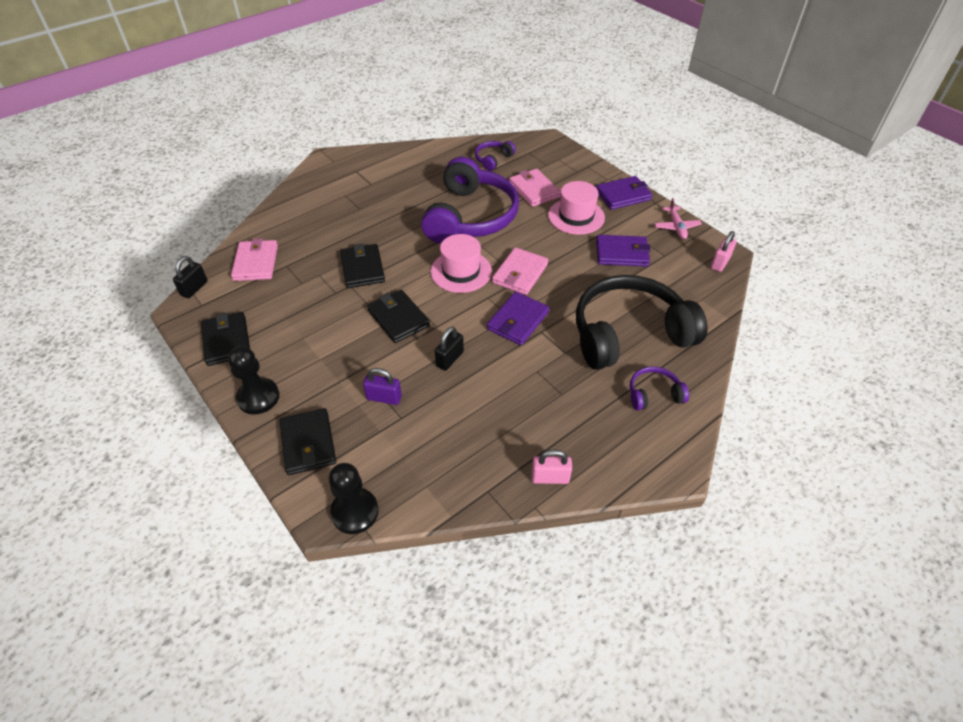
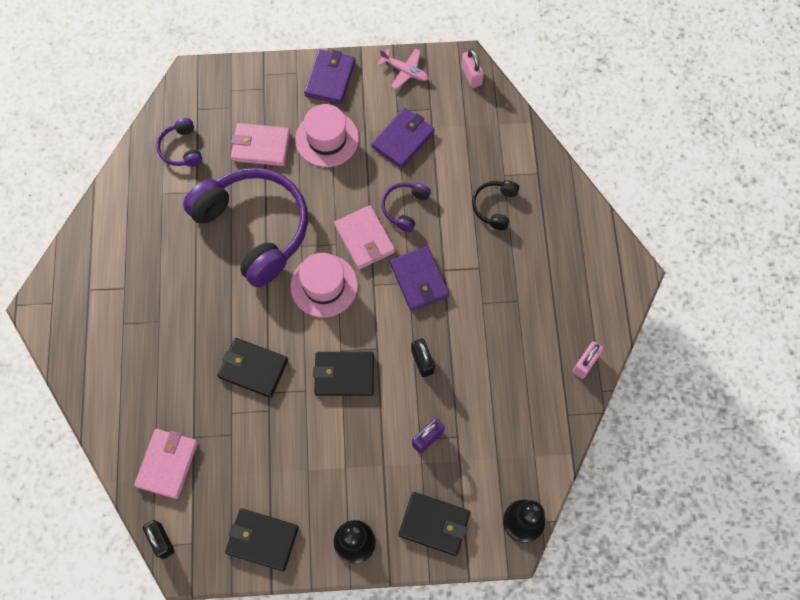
camera: 55 degrees left, 20 degrees up
(256, 263) = (167, 464): pink wallet -> pink wallet turned 75 degrees clockwise
(629, 334) = (494, 206): black headphones -> black headphones, size x0.43
(654, 394) = (563, 236): purple headphones -> purple headphones (405, 208)

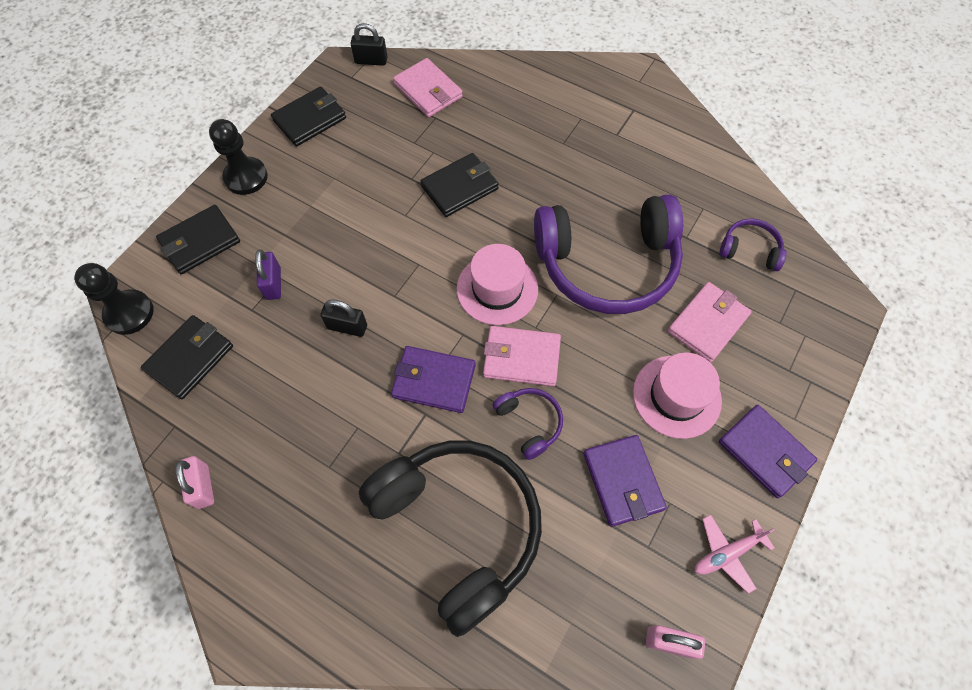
camera: 125 degrees right, 5 degrees down
(344, 374) = (392, 253): black wallet -> black wallet (190, 358)
(494, 206) = (458, 527): black headphones -> black headphones, size x2.33

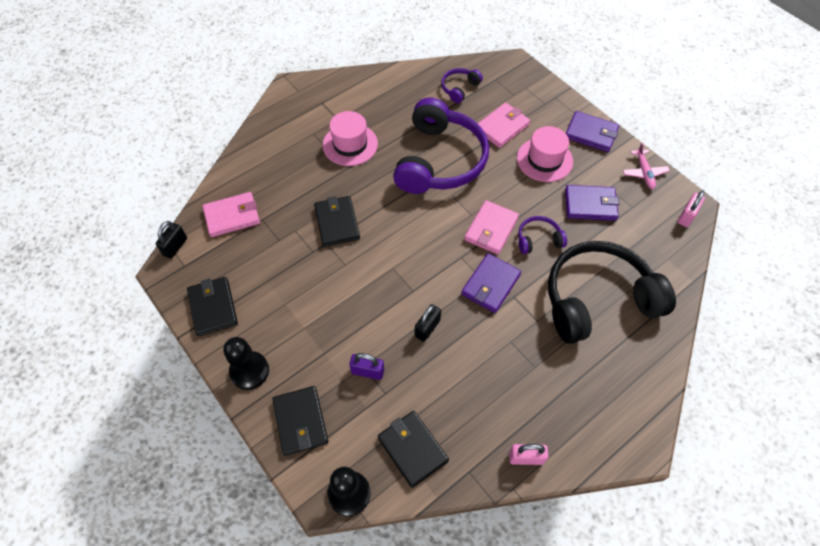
camera: 70 degrees left, 5 degrees down
(497, 289) = (433, 226): pink hat -> pink hat (350, 144)
(707, 324) = (502, 127): pink wallet -> pink wallet turned 75 degrees clockwise
(764, 452) = (591, 134): purple wallet -> purple wallet turned 45 degrees clockwise

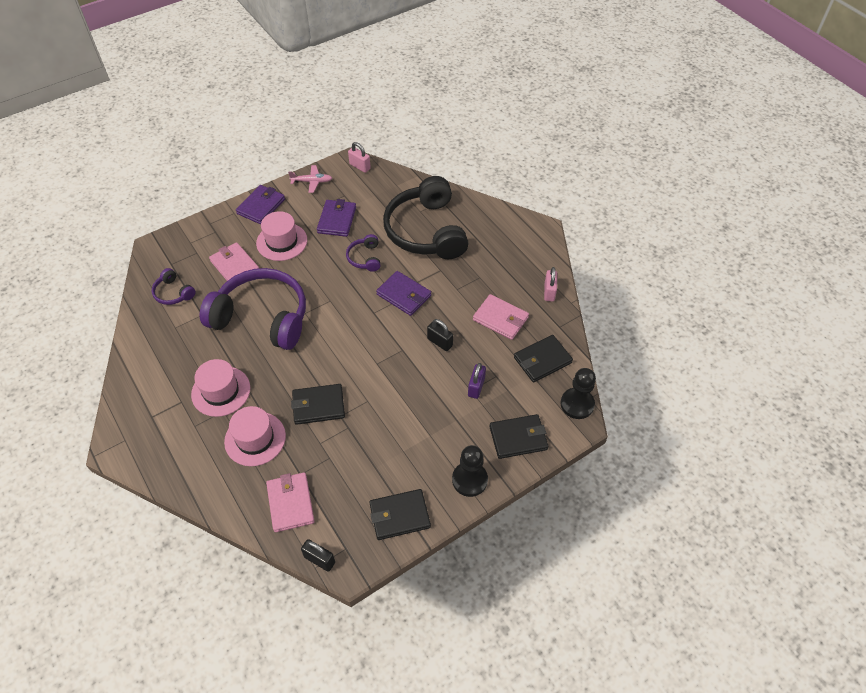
camera: 85 degrees left, 5 degrees down
(299, 179) = (255, 439): none -> pink hat
(491, 229) = (348, 288): pink wallet -> pink wallet (500, 319)

